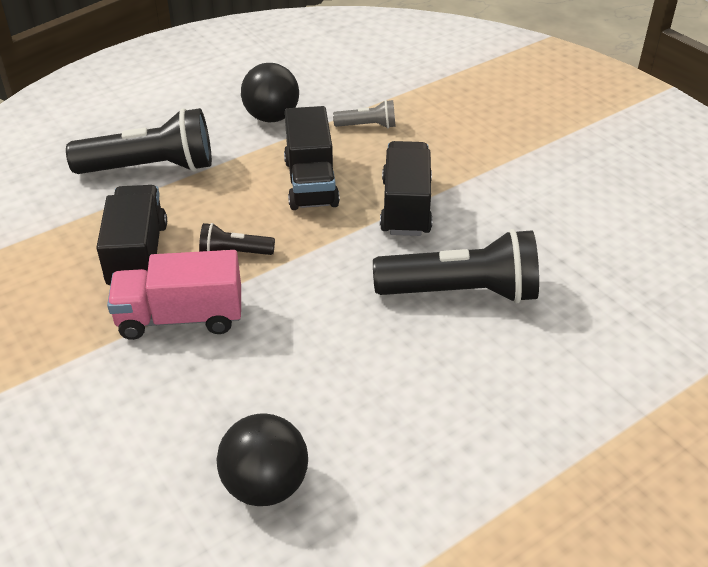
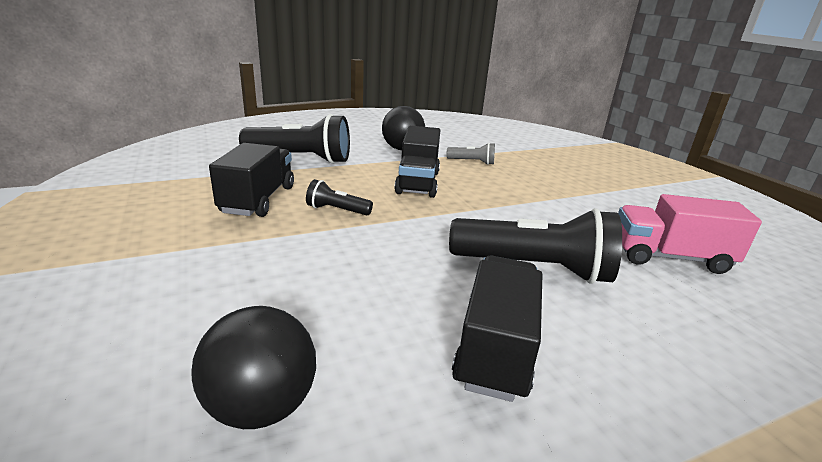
camera: 10 degrees right, 15 degrees down
(181, 318) = (266, 242): pink truck -> pink truck (669, 257)
(406, 207) = (492, 206): black truck -> black truck (495, 347)

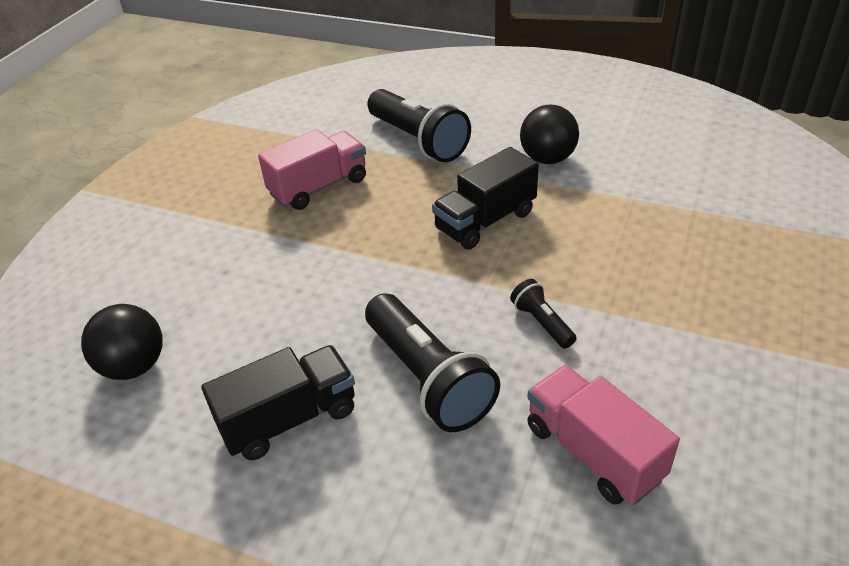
camera: 50 degrees right, 15 degrees up
(258, 200) = (319, 187): black truck -> pink truck
(337, 210) = (362, 227): black flashlight -> black flashlight (542, 323)
(472, 162) = (601, 212): grey flashlight -> none

